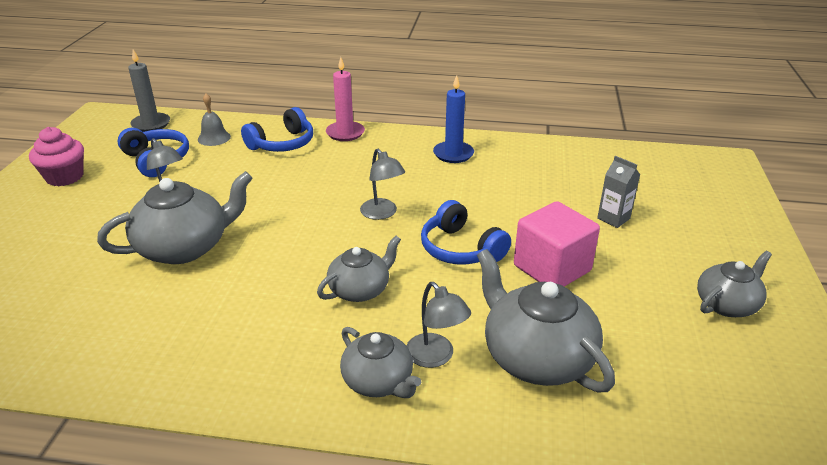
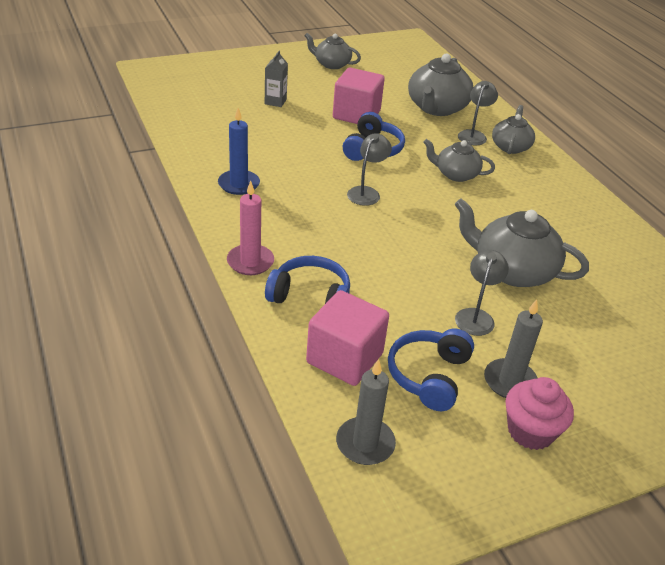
camera: 125 degrees left, 5 degrees up
(103, 188) = (510, 381): none -> grey candle
(214, 138) = (344, 358): grey bell -> pink cube

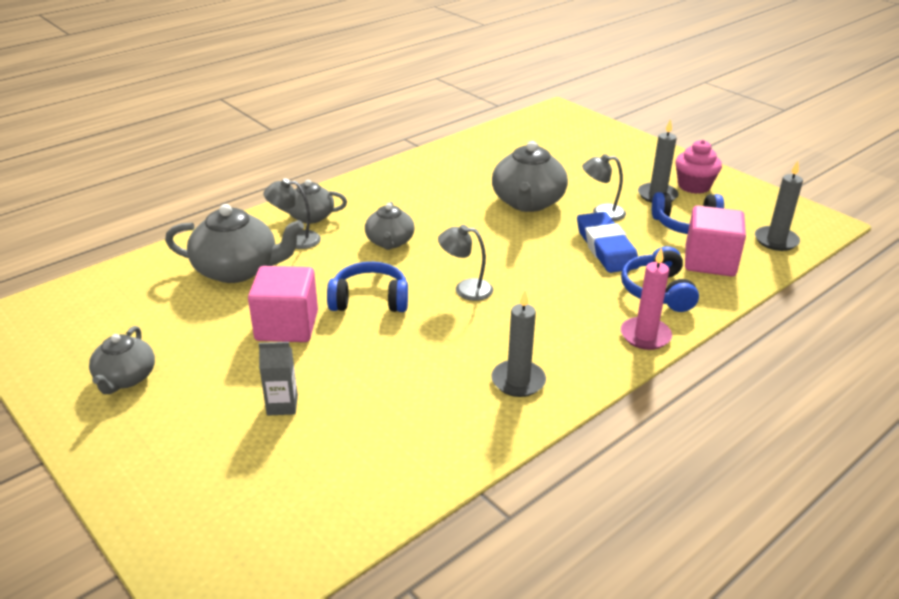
camera: 105 degrees left, 5 degrees down
(238, 184) = (518, 381): blue candle -> grey candle
(402, 292) = (606, 247): none -> blue eraser

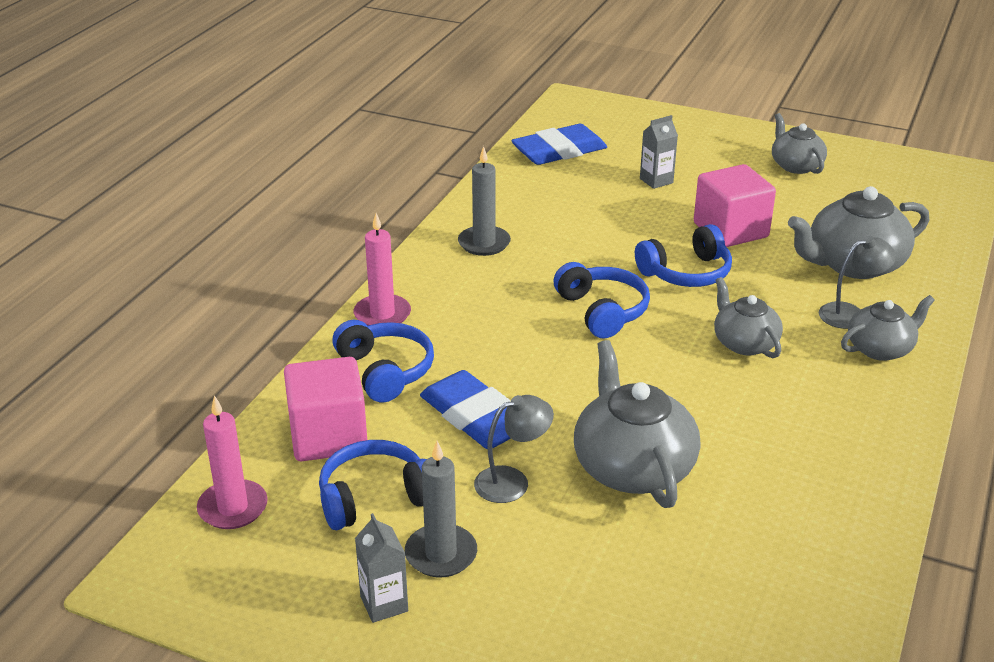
camera: 155 degrees right, 0 degrees up
(338, 492) = (559, 151): none -> blue eraser
(465, 289) = (602, 311): grey lamp -> blue headphones
(694, 186) = (384, 604): pink cupcake -> grey carton
(776, 240) = (233, 508): grey candle -> pink candle

